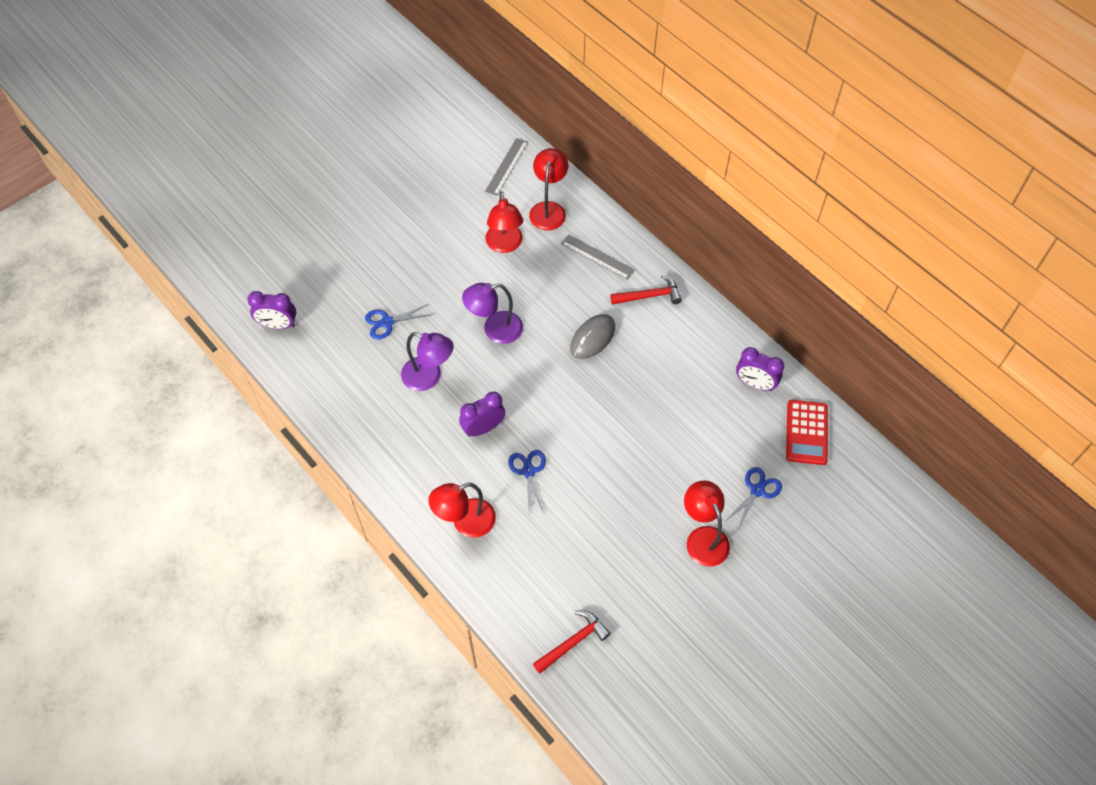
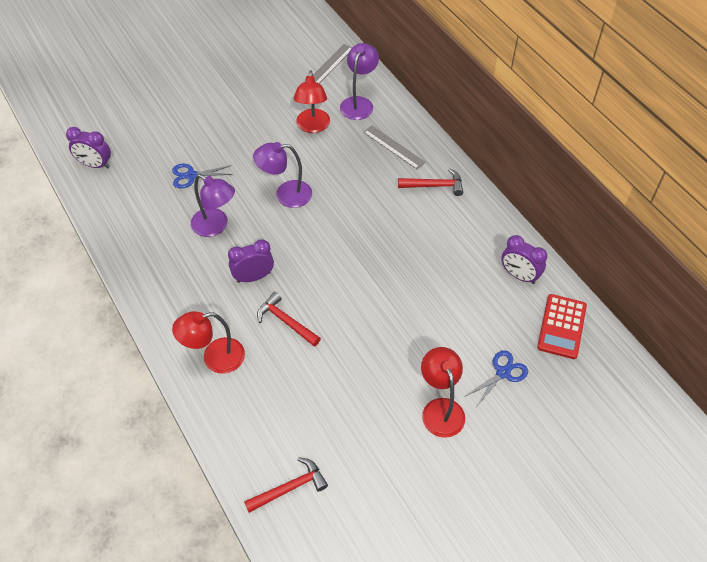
camera: 10 degrees right, 5 degrees down
(528, 471) = (286, 321): blue scissors -> red hammer
(548, 209) = (359, 103): red lamp -> purple lamp
(592, 338) = (374, 214): grey mouse -> none

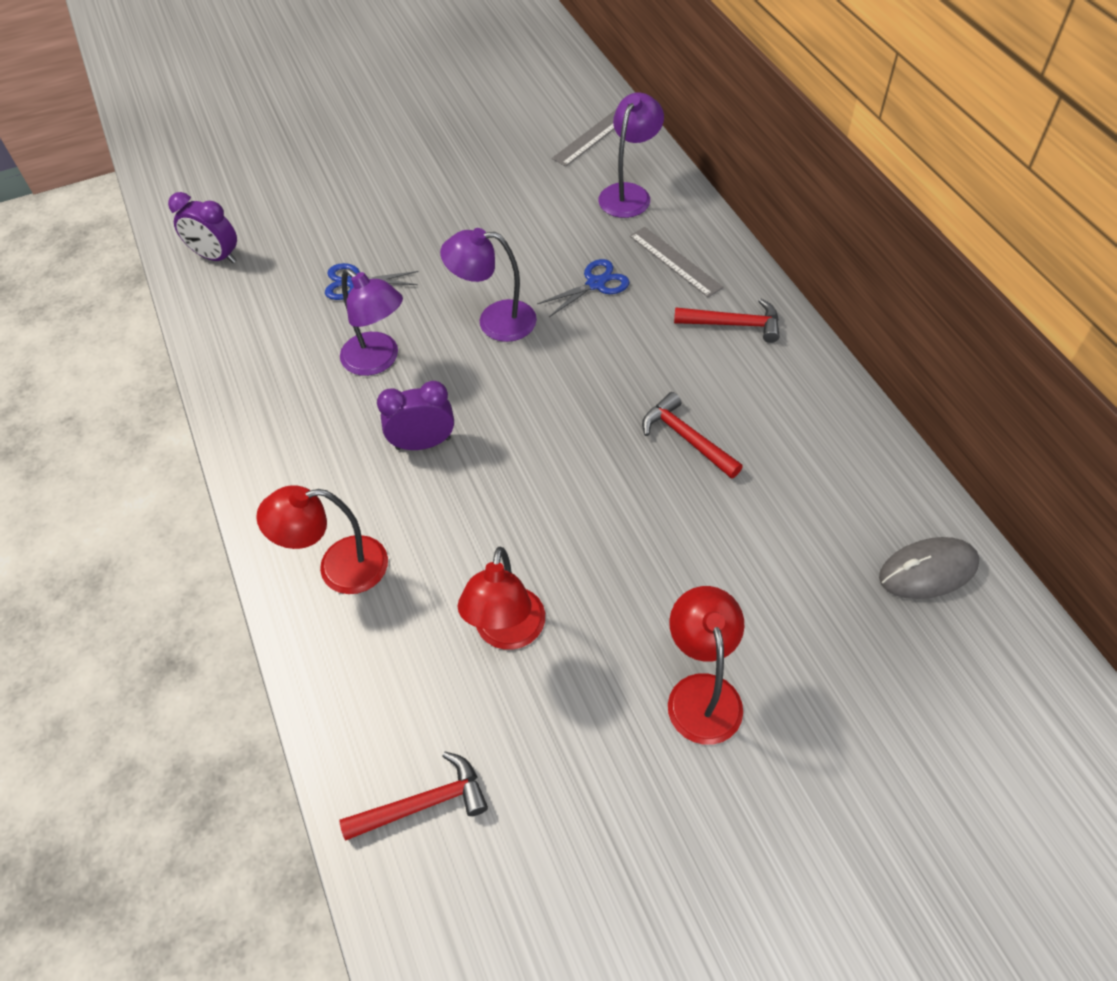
camera: 10 degrees right, 0 degrees up
(286, 321) = (462, 518): red hammer -> red hammer (686, 438)
(312, 127) = (552, 223): red lamp -> red lamp (507, 633)
(503, 373) = (817, 640): blue scissors -> blue scissors (595, 284)
(519, 275) = (860, 478): purple clock -> none
(561, 326) = (928, 571): red calculator -> grey mouse

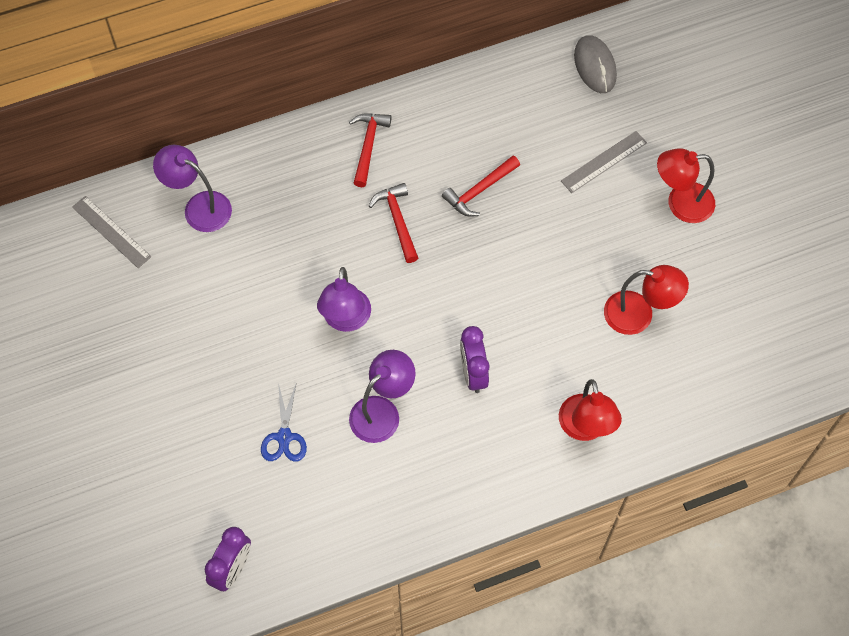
camera: 90 degrees left, 10 degrees up
(424, 803) = (757, 364): red hammer -> red hammer (397, 220)
(595, 284) = (311, 241): blue scissors -> none
(675, 261) = (291, 179): grey ruler -> grey ruler (604, 162)

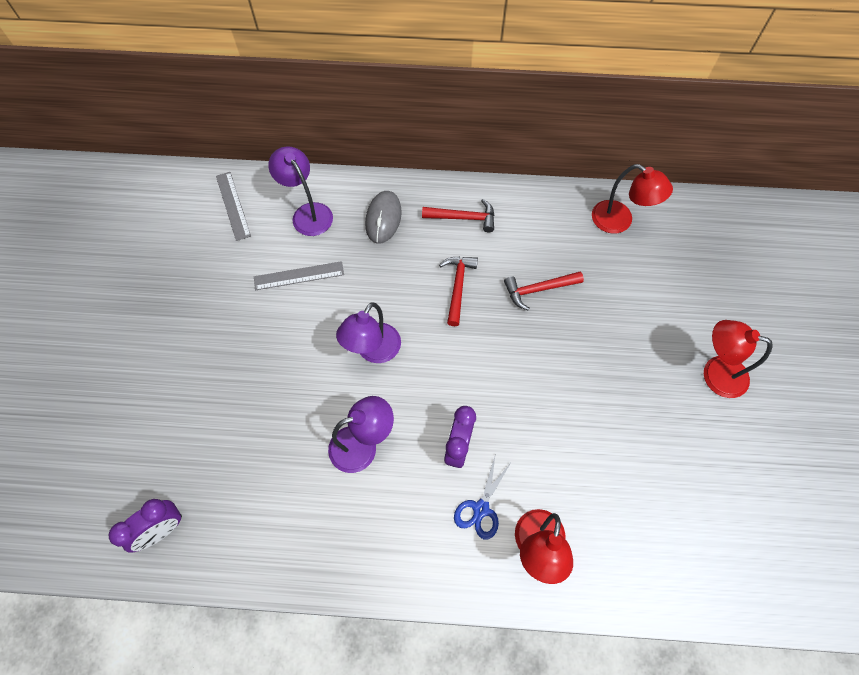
camera: 25 degrees right, 0 degrees up
(284, 437) = (270, 430): blue scissors -> blue scissors (481, 509)
(368, 146) = (464, 218): red hammer -> red hammer turned 60 degrees clockwise
(595, 66) = (684, 226): grey mouse -> grey mouse (383, 218)
(604, 162) = (658, 308): grey ruler -> grey ruler (299, 276)
(639, 315) = (634, 459): red lamp -> red lamp (619, 221)

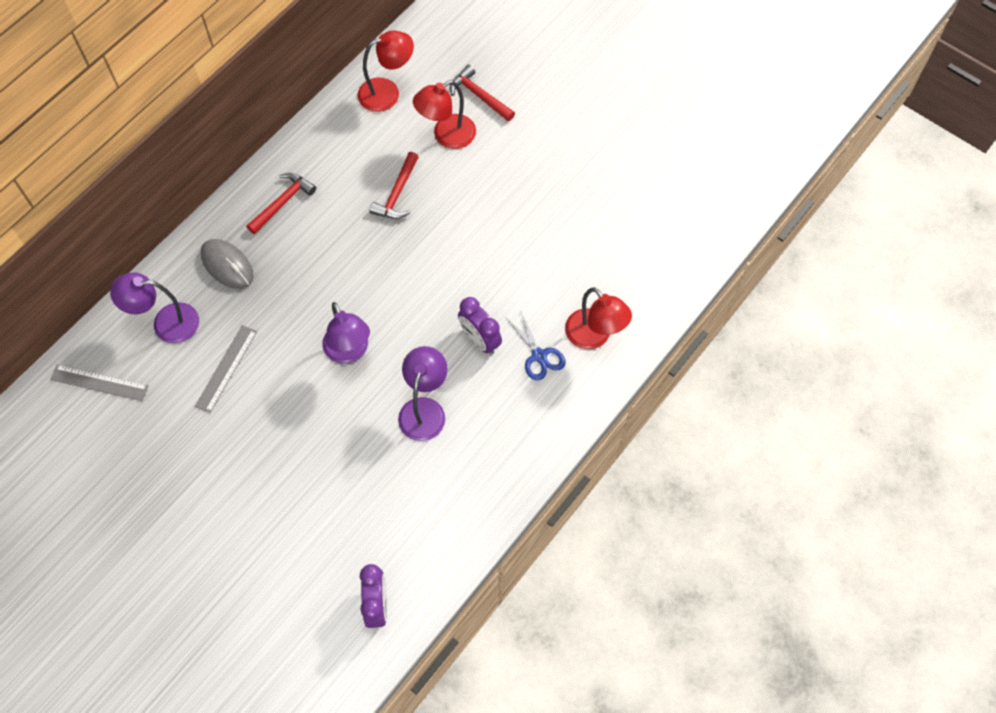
camera: 55 degrees left, 0 degrees up
(457, 286) = (344, 250): red hammer -> red hammer (479, 96)
(715, 373) = (562, 126): red lamp -> red lamp (446, 136)

